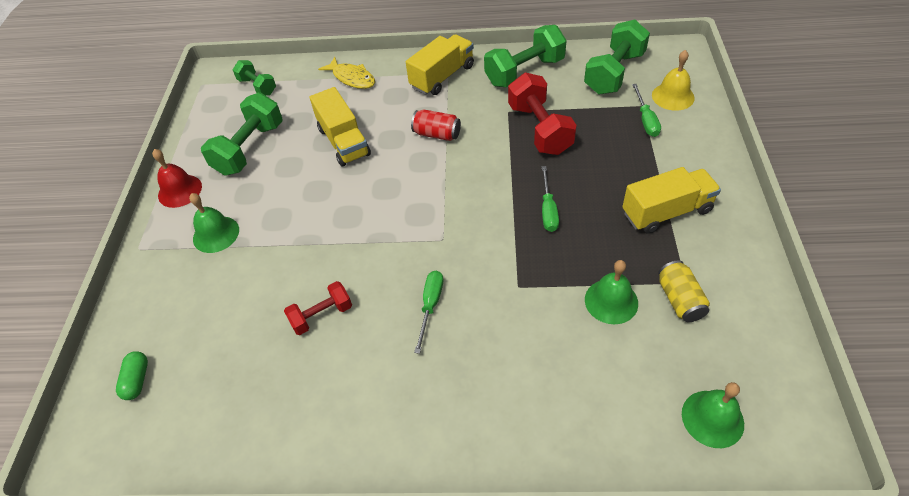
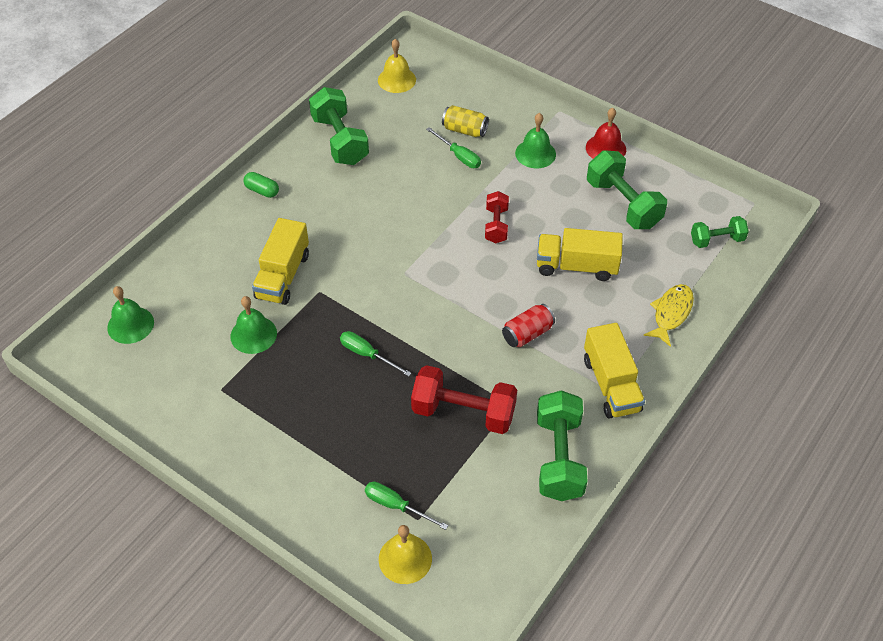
camera: 120 degrees right, 0 degrees up
(137, 380) = (439, 84): green capsule -> green capsule (262, 191)
(146, 433) = (396, 80): none -> yellow bell
(321, 315) = (403, 180): red dumbbell -> red dumbbell (496, 225)
(352, 78) = (671, 313): yellow fish -> yellow fish turned 135 degrees clockwise
(430, 306) = (353, 236): green screwdriver -> green screwdriver (459, 156)
(614, 73) = (486, 536): green dumbbell -> green dumbbell (340, 140)
(666, 212) = (286, 431): yellow truck -> yellow truck (283, 276)
(679, 299) = (212, 374): yellow can -> yellow can (464, 130)

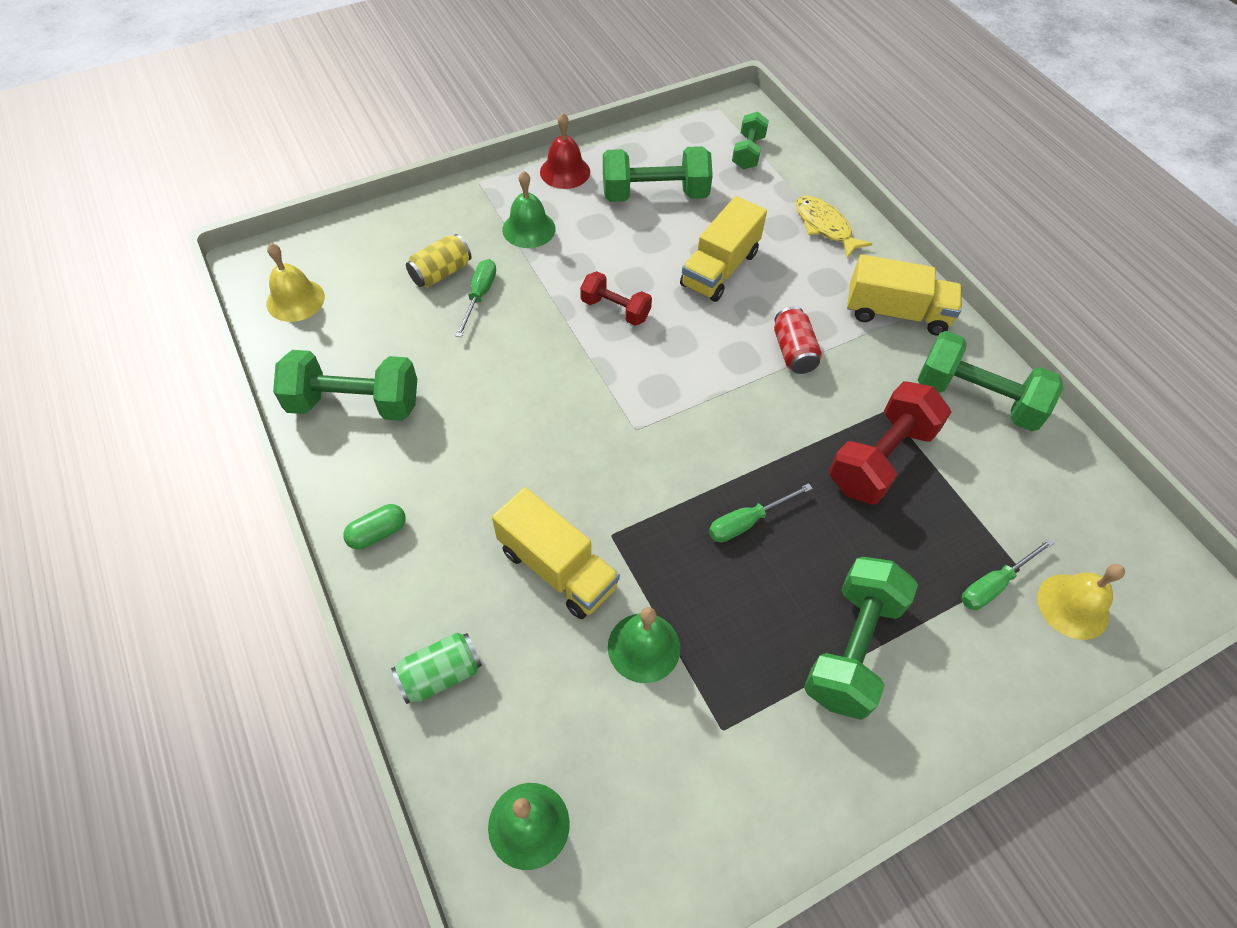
camera: 65 degrees left, 5 degrees up
(193, 254) = (440, 674): none -> green can
(305, 437) = (852, 648): none -> green dumbbell
(459, 156) = (479, 296): green screwdriver -> green screwdriver turned 60 degrees counterclockwise

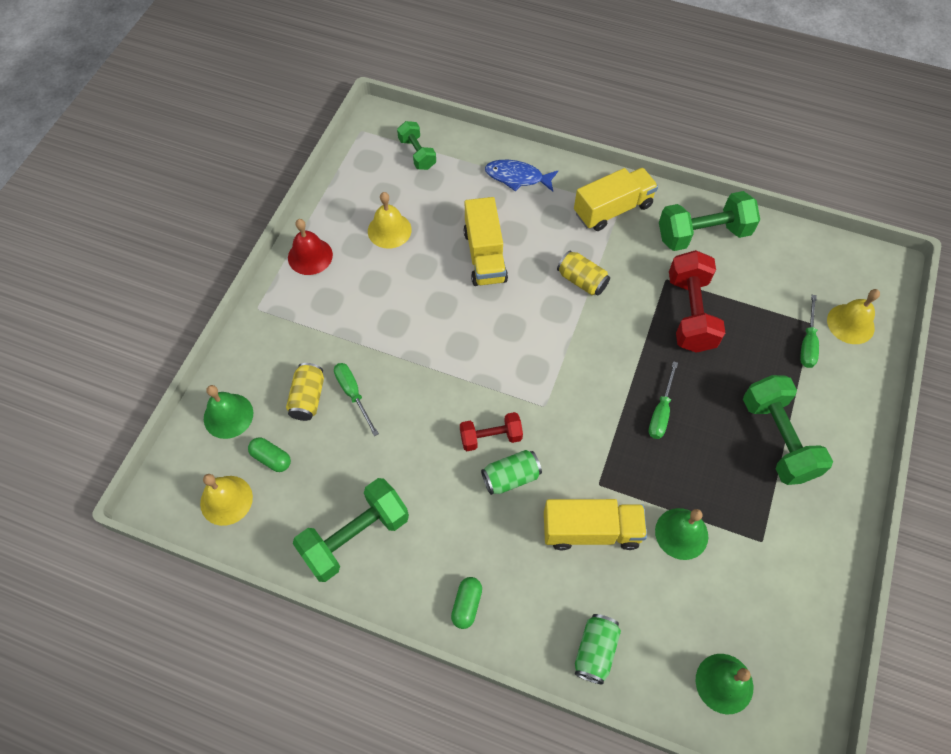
camera: 40 degrees left, 5 degrees up
(362, 296) = (271, 458): none -> green capsule
(529, 229) = (332, 319): green bell -> green bell (228, 415)
(536, 463) = (511, 477): none -> green can
(615, 309) = (450, 334): red dumbbell -> red dumbbell (490, 437)
(655, 194) = (389, 230): green dumbbell -> yellow bell
(793, 351) = (582, 281): red can -> yellow can
(825, 227) = (517, 177): yellow fish -> blue fish

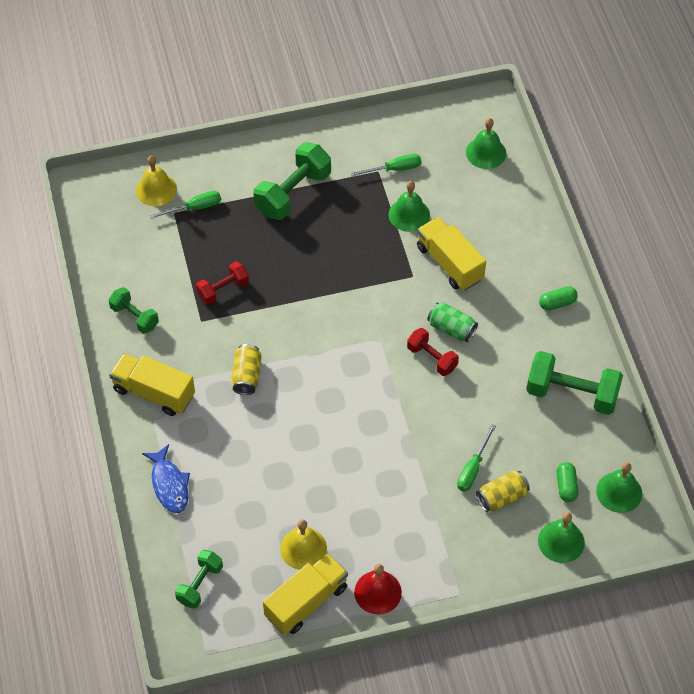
camera: 125 degrees left, 5 degrees down
(226, 500) = (619, 492): yellow bell -> green bell
(485, 256) = (274, 458): yellow truck -> yellow truck (306, 602)
(595, 651) = (524, 222): green can -> none
(661, 411) = (326, 268): green screwdriver -> green screwdriver (394, 169)
(690, 313) = (223, 290): red dumbbell -> red dumbbell, size x0.59
(703, 234) = (134, 317): green dumbbell -> green dumbbell, size x0.59

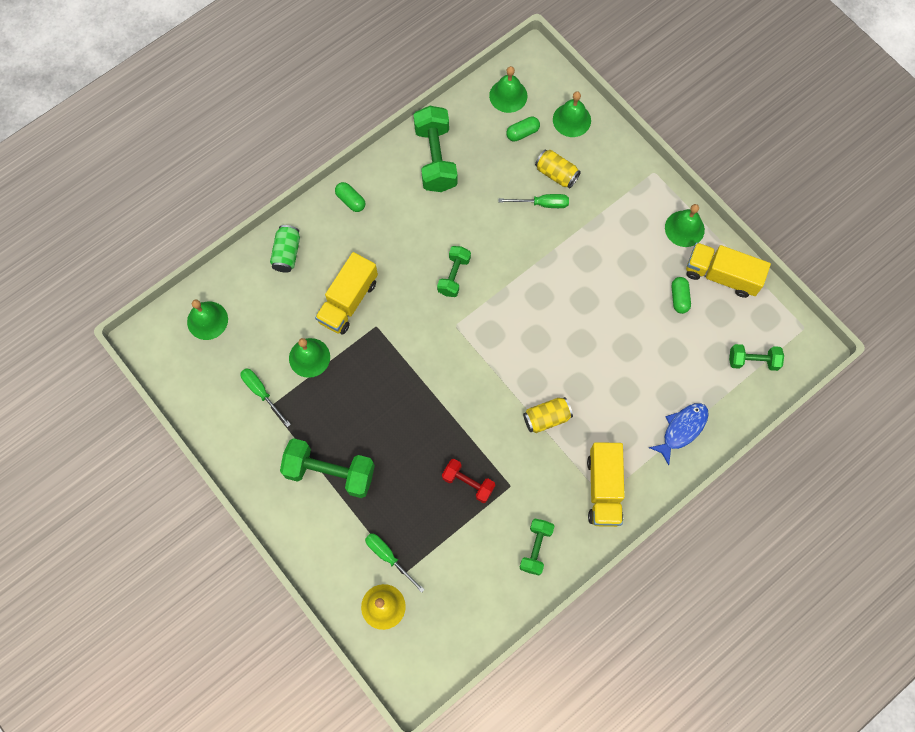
camera: 115 degrees left, 15 degrees up
(303, 548) = (679, 298): yellow bell -> green capsule
(378, 592) = (684, 228): red bell -> green bell
(432, 358) = (454, 276): red dumbbell -> green dumbbell
(451, 329) = (416, 272): green can -> green can (287, 253)

